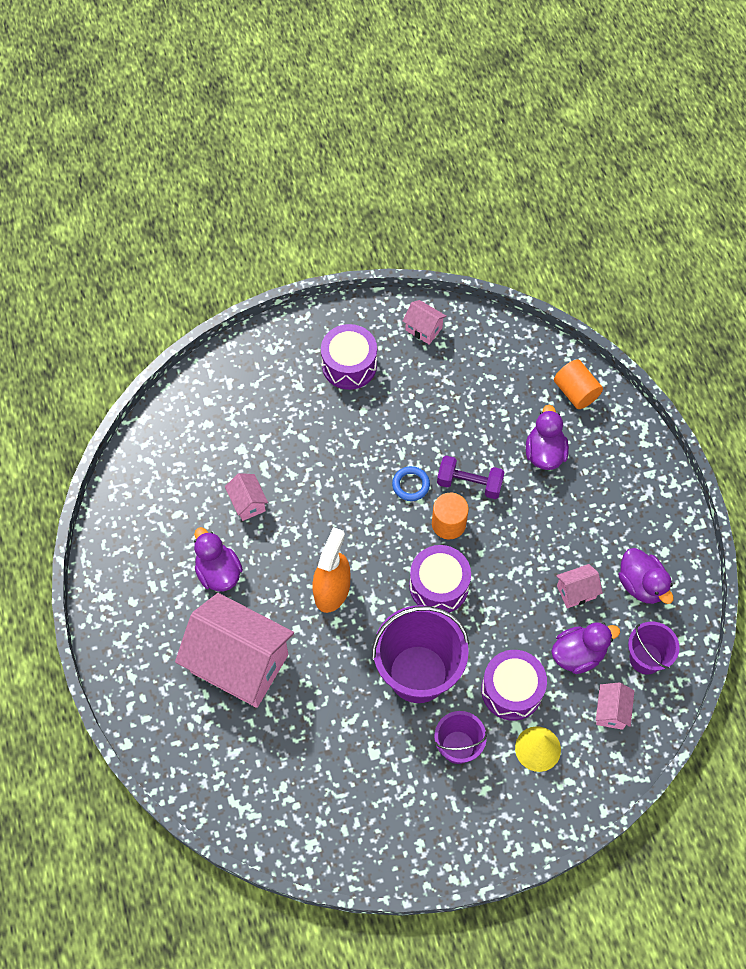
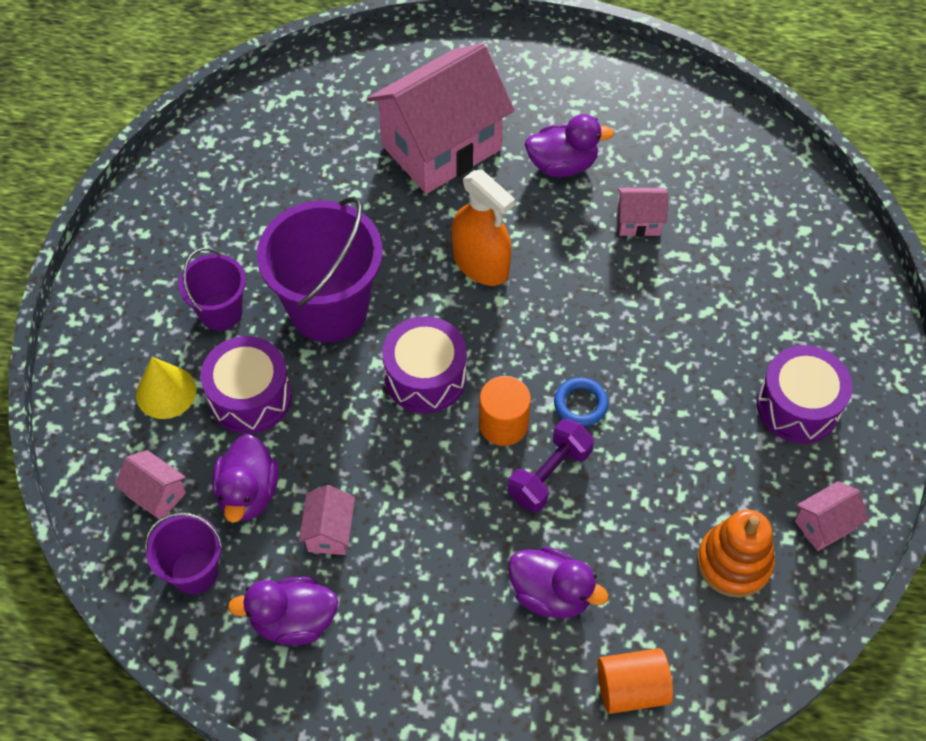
camera: 115 degrees right, 5 degrees down
(472, 366) = (734, 562): none -> orange stacking toy

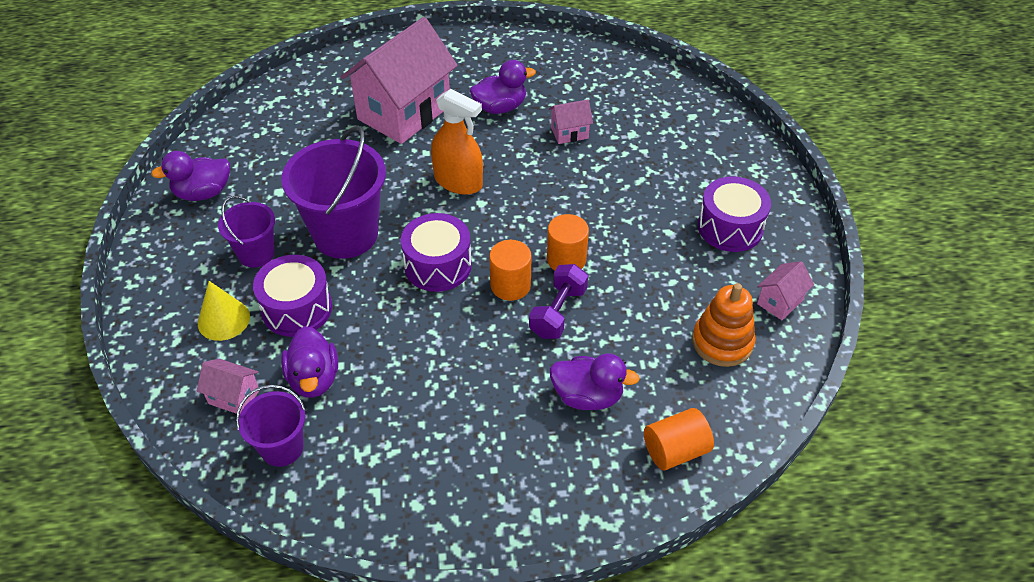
camera: 15 degrees left, 10 degrees down
(293, 620) = (379, 466): purple duck -> purple duck (203, 193)
(329, 532) = (391, 392): pink house -> none
(580, 404) = (566, 259): blue ring -> orange cylinder

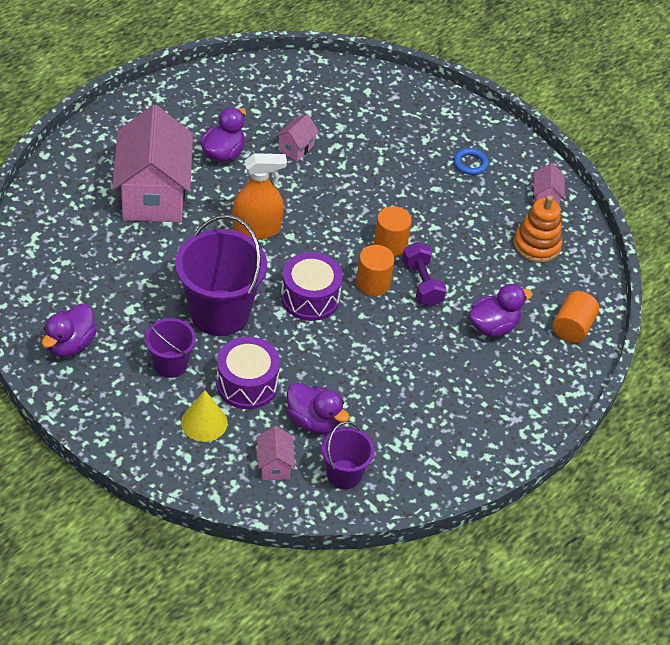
camera: 45 degrees left, 0 degrees up
(234, 397) = (274, 465): pink house -> pink house turned 75 degrees counterclockwise
(730, 227) = (470, 164): purple drum -> blue ring

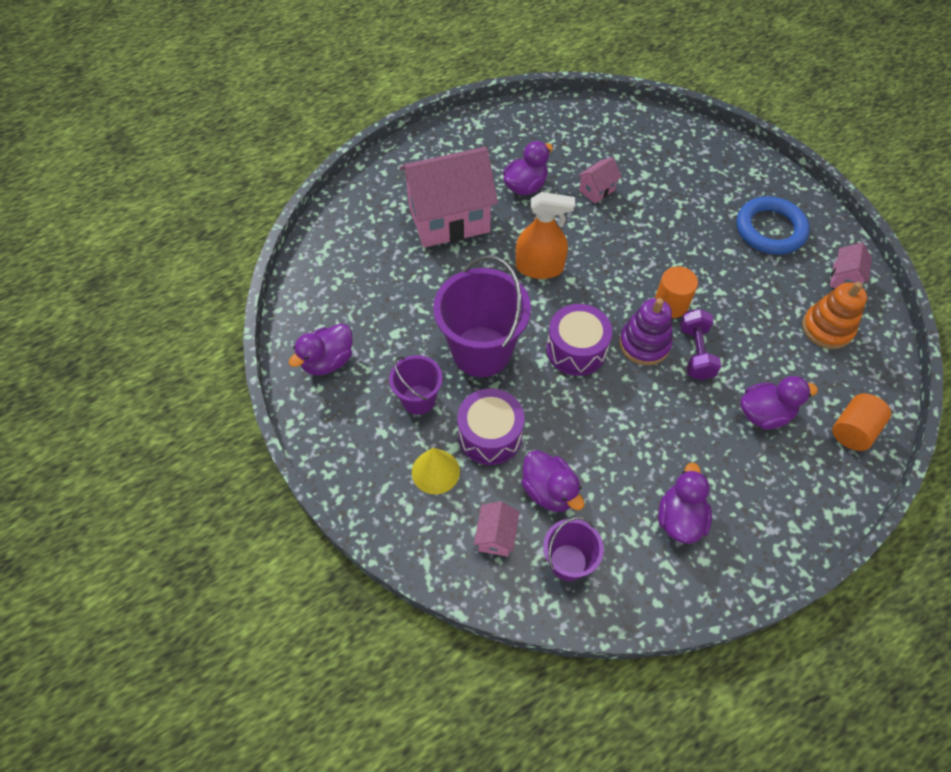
camera: 20 degrees right, 10 degrees up
(154, 195) = (449, 219): pink house -> pink house turned 60 degrees clockwise
(373, 283) = (644, 344): orange cylinder -> purple stacking toy
(435, 423) = (679, 518): none -> purple duck
(470, 164) = (770, 229): blue ring -> blue ring, size x1.98

